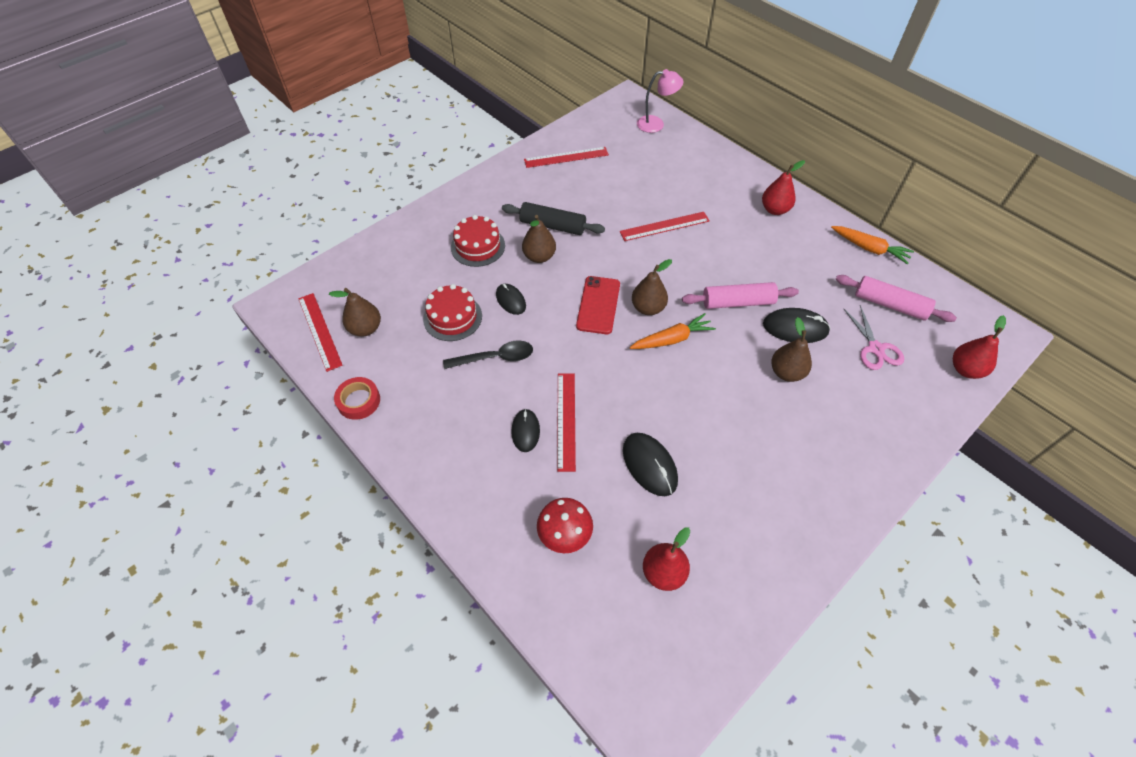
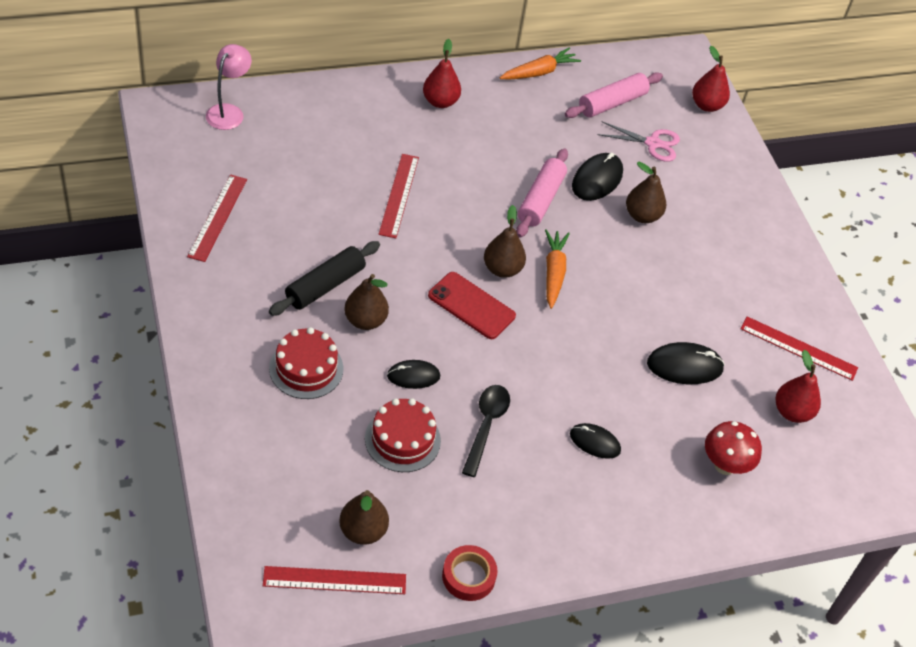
camera: 70 degrees left, 5 degrees down
(566, 420) = (600, 404): red ruler -> red ruler (798, 348)

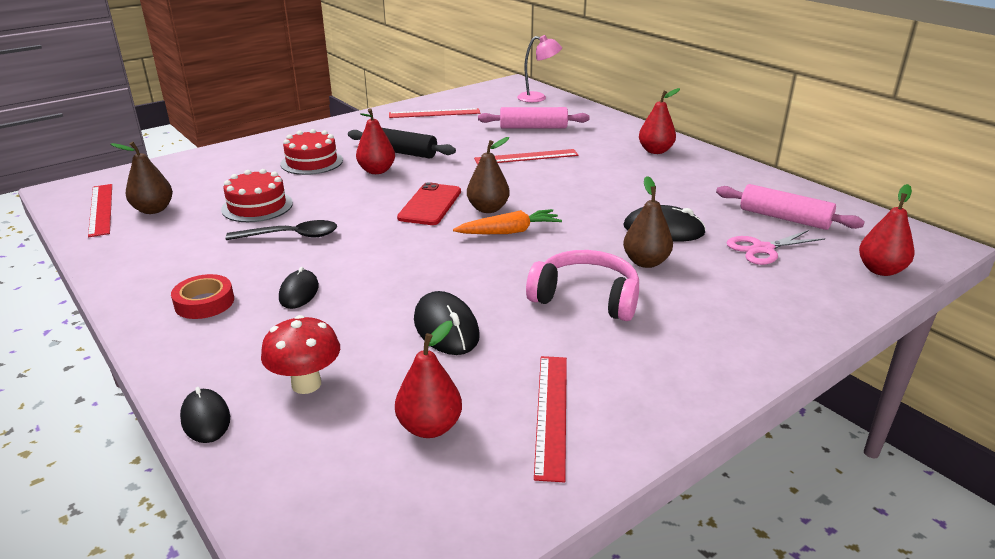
camera: 75 degrees right, 20 degrees down
(365, 320) = (377, 171): brown pear -> red pear
(413, 376) = (330, 197): black mouse -> black mouse (205, 418)
(468, 576) = (110, 260): red tape -> red tape (204, 302)
(539, 72) = (763, 179): orange carrot -> none
(540, 200) = (597, 209): pink rolling pin -> pink rolling pin (533, 127)
(652, 143) = (763, 249): pink scissors -> pink scissors turned 75 degrees clockwise
(677, 272) = (586, 297): none -> pink headphones

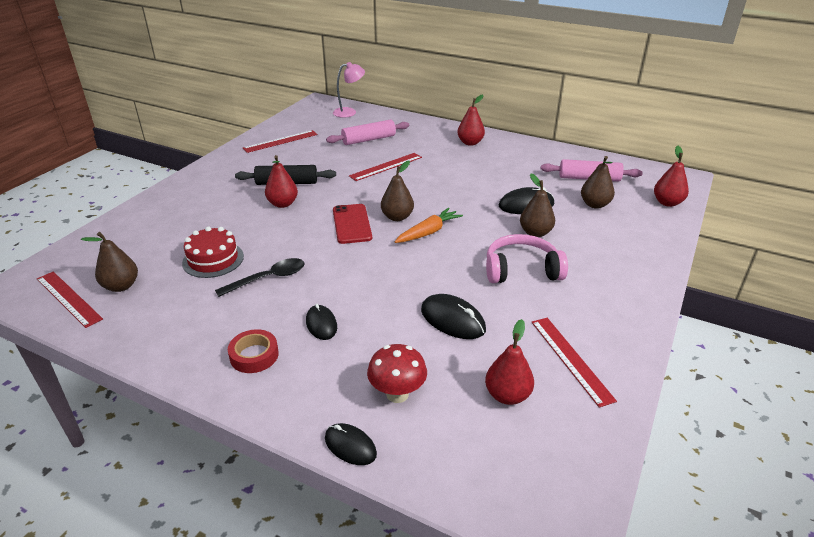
camera: 25 degrees left, 5 degrees up
(312, 162) = (220, 208): red cake -> none
(763, 249) = (595, 204): pink scissors -> brown pear

